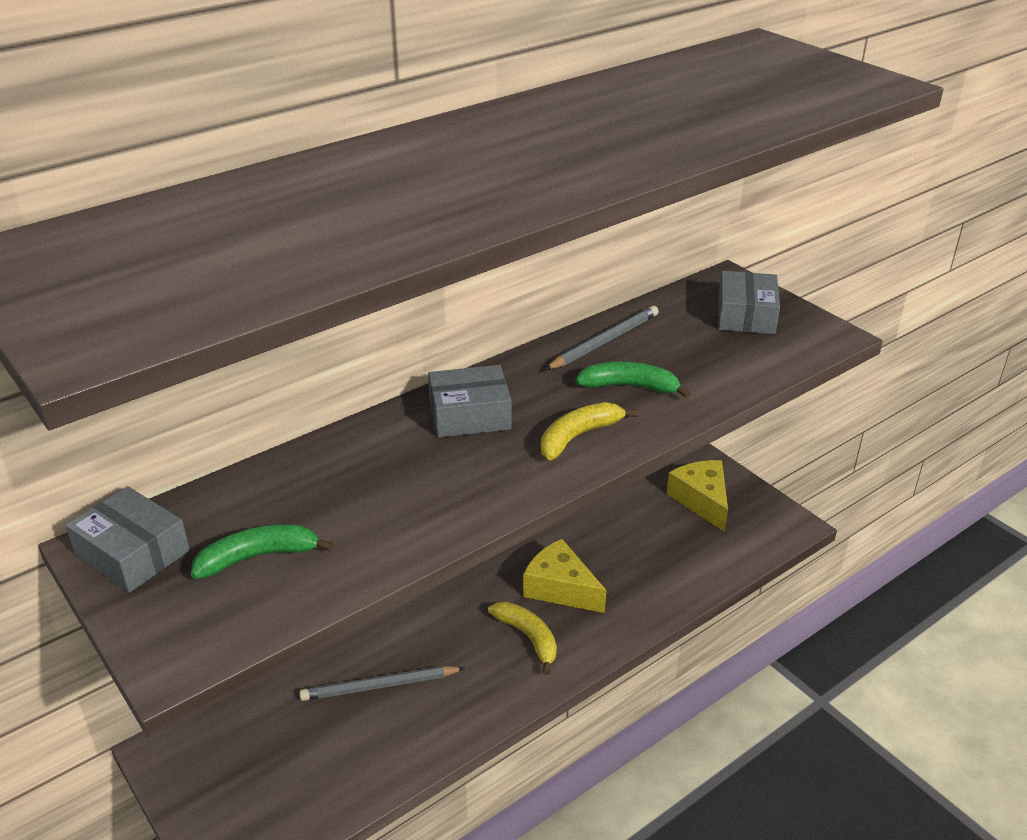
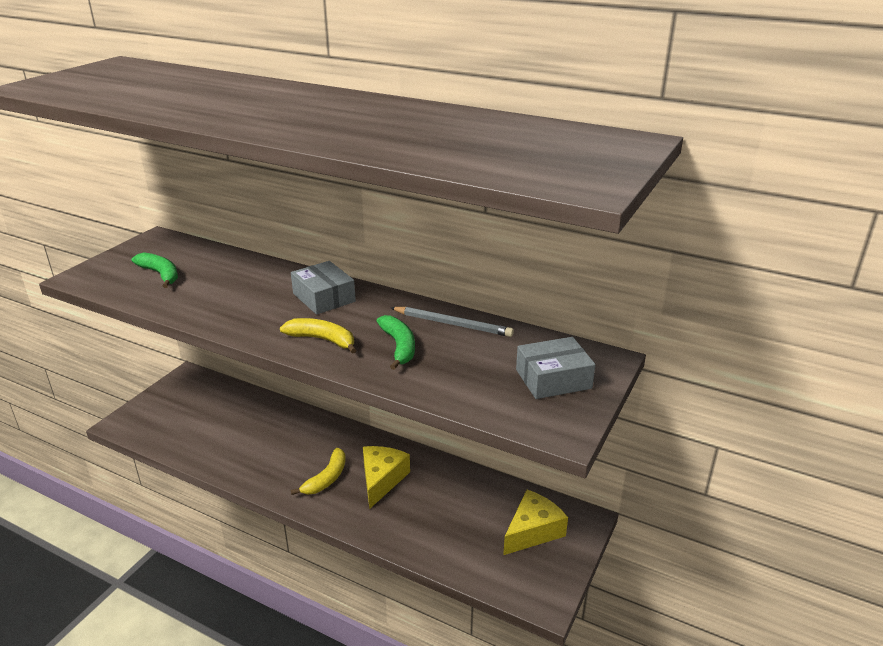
camera: 65 degrees right, 5 degrees down
(132, 553) = (155, 246): grey box -> none
(380, 686) = (258, 430): grey pencil -> none

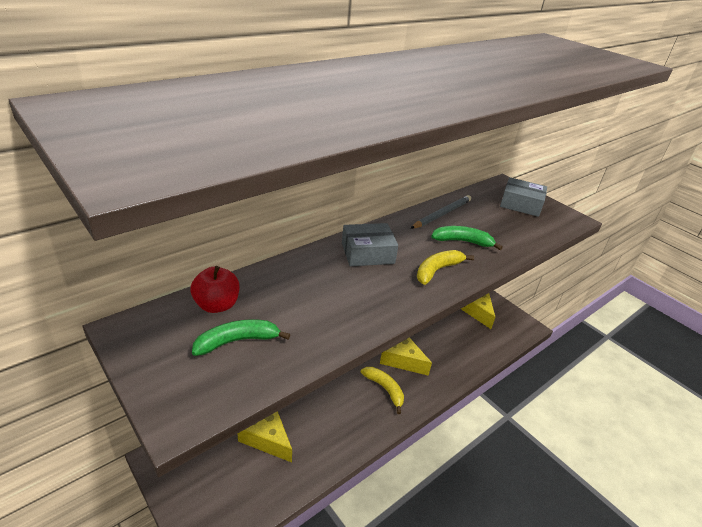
camera: 70 degrees left, 5 degrees up
(199, 256) = (217, 305): none -> red apple
(228, 420) = (266, 437): none -> yellow cheese
(553, 379) = (521, 204): grey box -> grey box turned 75 degrees counterclockwise

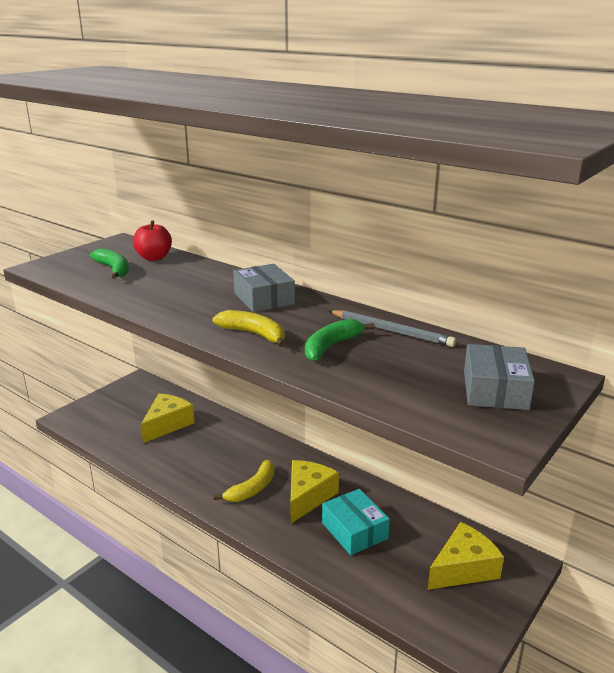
camera: 80 degrees right, 10 degrees down
(439, 345) = (354, 530): none -> turquoise box
(462, 241) = (331, 346): green banana -> green banana turned 135 degrees counterclockwise

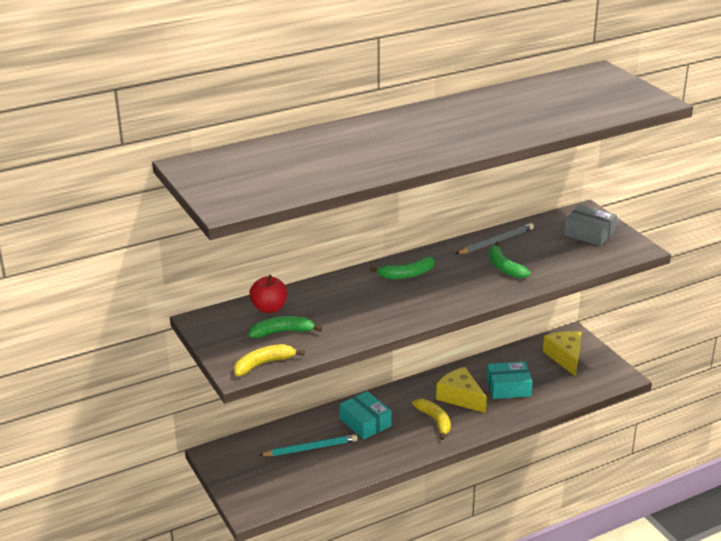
camera: 65 degrees left, 5 degrees up
(167, 424) = (310, 448): yellow cheese -> turquoise pencil
(224, 444) = (365, 422): none -> turquoise box
(254, 334) = (466, 290): yellow banana -> yellow banana (263, 364)
(264, 298) = (406, 274): grey box -> green banana

